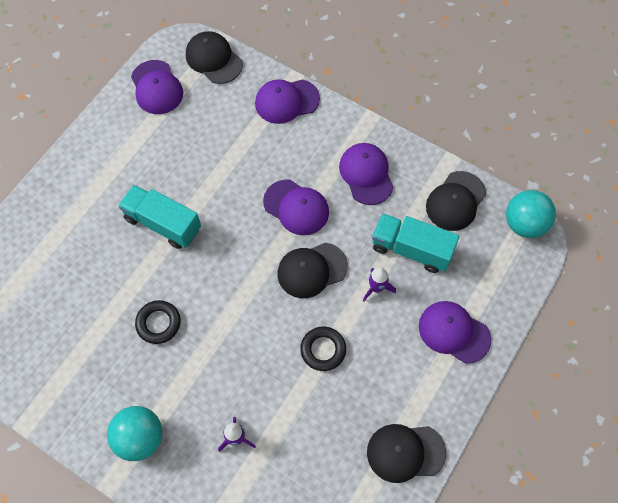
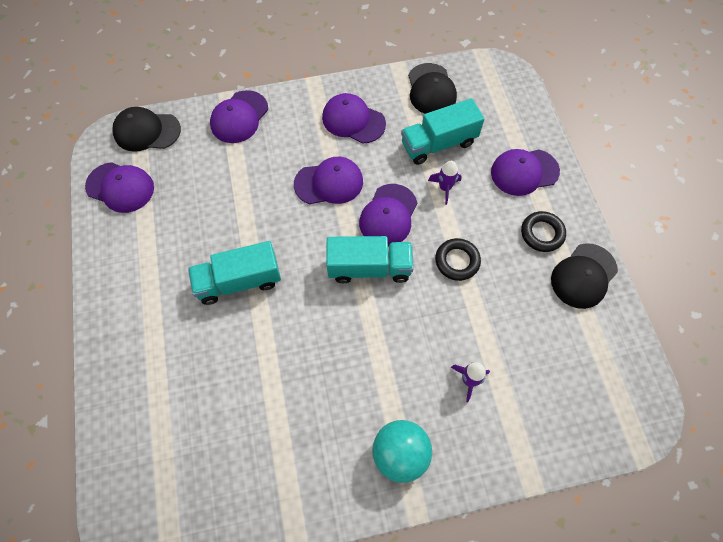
camera: 45 degrees left, 0 degrees up
(158, 323) = (318, 356): black ring -> black ring (542, 233)
(256, 295) = (369, 267): none -> turquoise truck
(312, 270) = (388, 215): black cap -> purple cap
(524, 224) = (488, 69): turquoise ball -> none

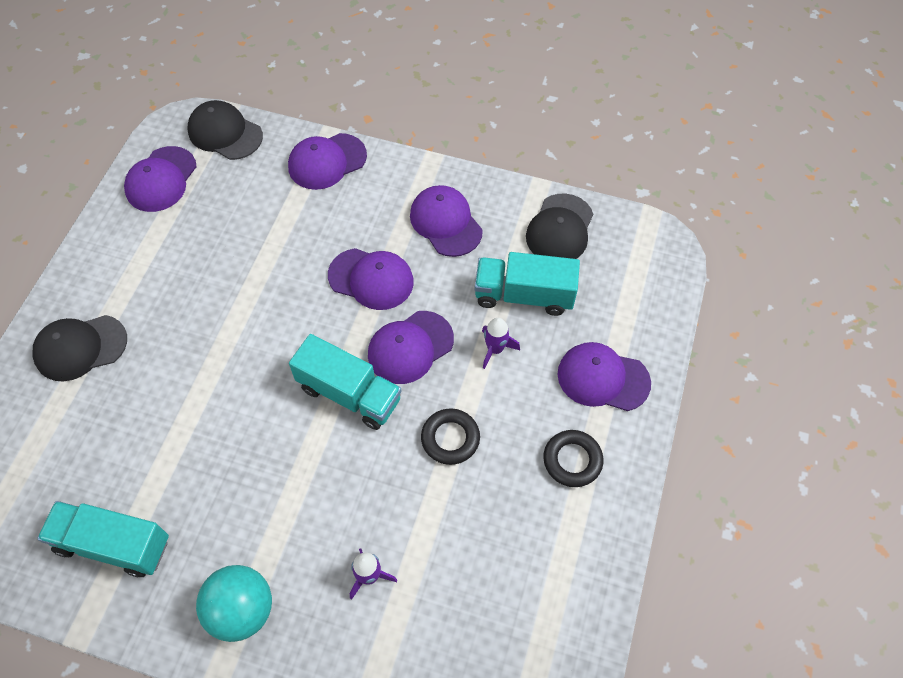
camera: 30 degrees right, 5 degrees down
(120, 187) = (161, 179): purple cap -> purple cap turned 60 degrees clockwise
(239, 281) = (207, 336): turquoise truck -> turquoise truck (113, 544)
(583, 276) = (587, 536): black cap -> black cap (80, 348)

